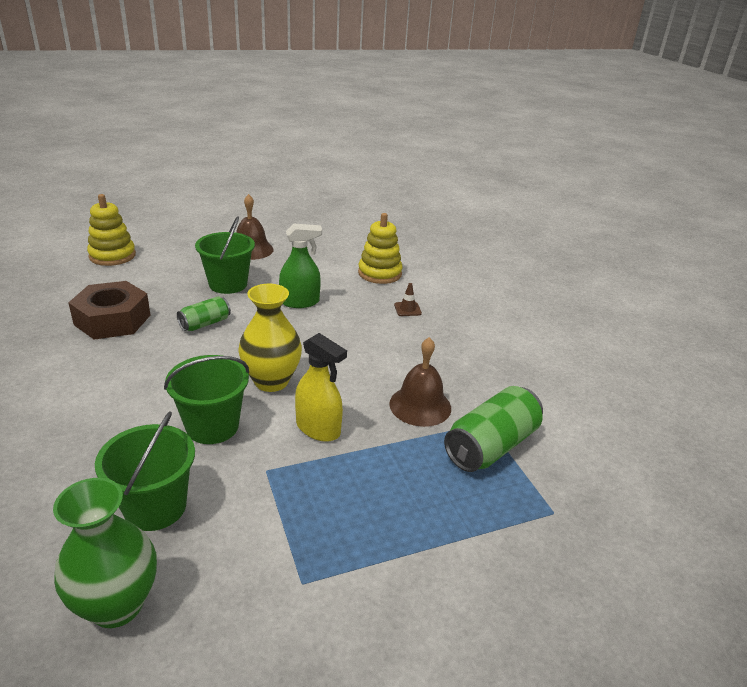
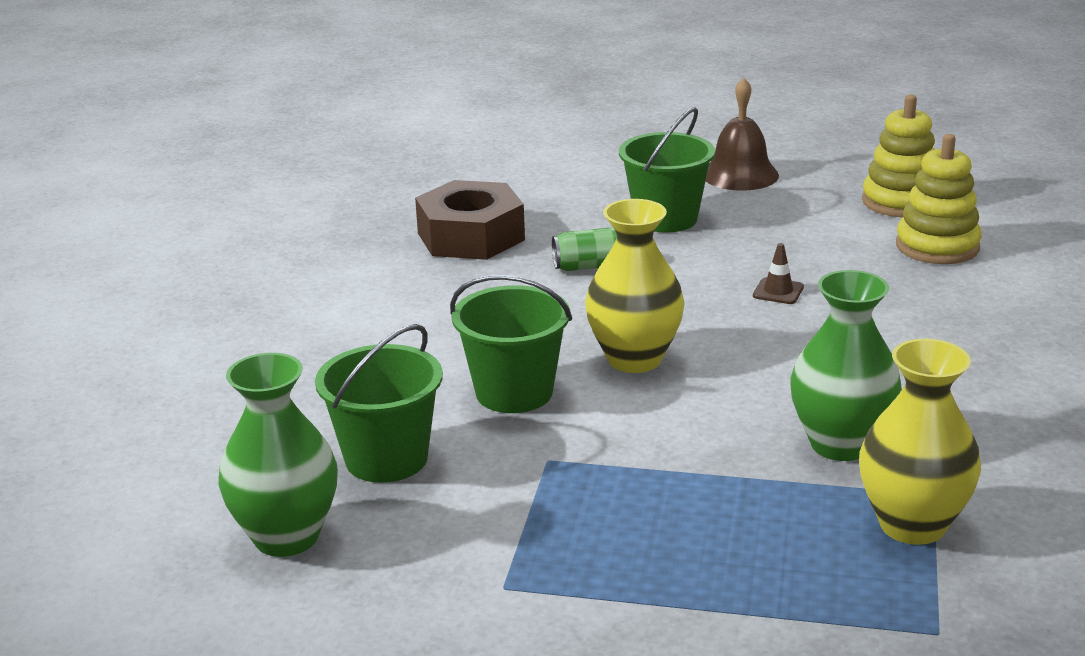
camera: 35 degrees right, 5 degrees down
(112, 256) = (524, 152): yellow stacking toy -> yellow stacking toy (901, 202)
(300, 302) = (761, 264): green spray bottle -> none
(318, 428) = (657, 432): yellow spray bottle -> none
(407, 309) = (940, 309): brown traffic cone -> brown traffic cone (778, 291)
(420, 405) = (840, 444): brown bell -> green vase
(491, 446) = (912, 525): green can -> yellow vase

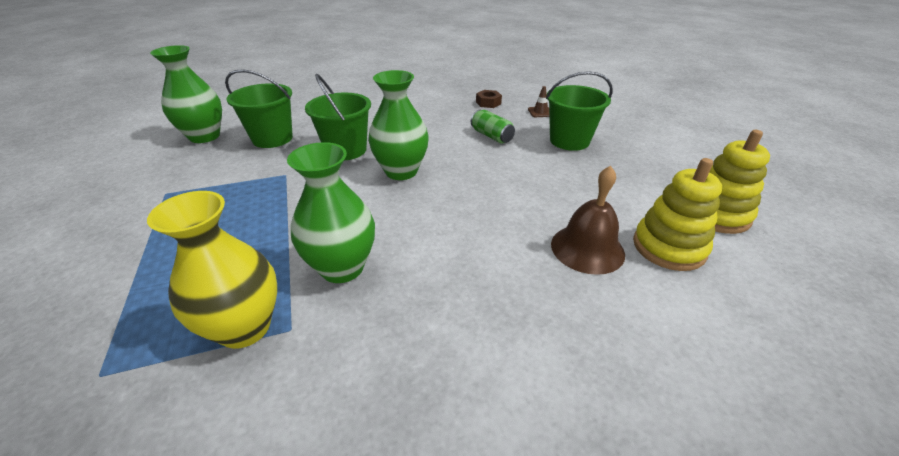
camera: 60 degrees right, 10 degrees up
(471, 236) = (488, 103): brown nut -> brown nut, size x0.45
(634, 359) = (401, 171): yellow vase -> green vase
(740, 174) = (658, 148): brown bell -> brown bell (587, 248)
(778, 291) = (523, 196): brown traffic cone -> brown traffic cone (540, 112)

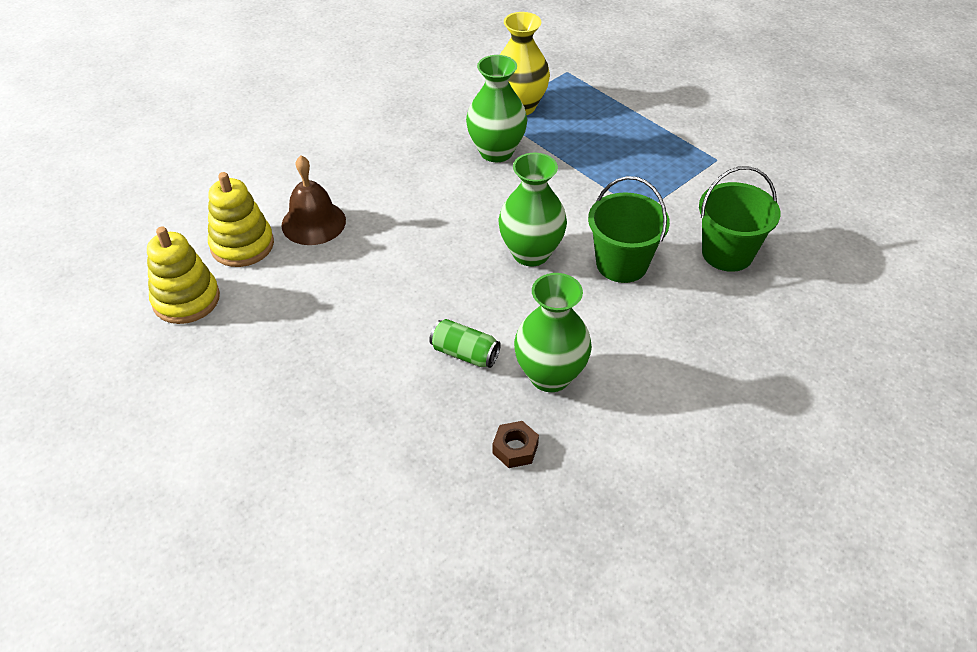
camera: 155 degrees right, 10 degrees up
(204, 136) = (806, 230): green vase -> green vase (550, 376)
(540, 112) = (417, 449): brown traffic cone -> none
(569, 141) = (354, 380): green bucket -> none

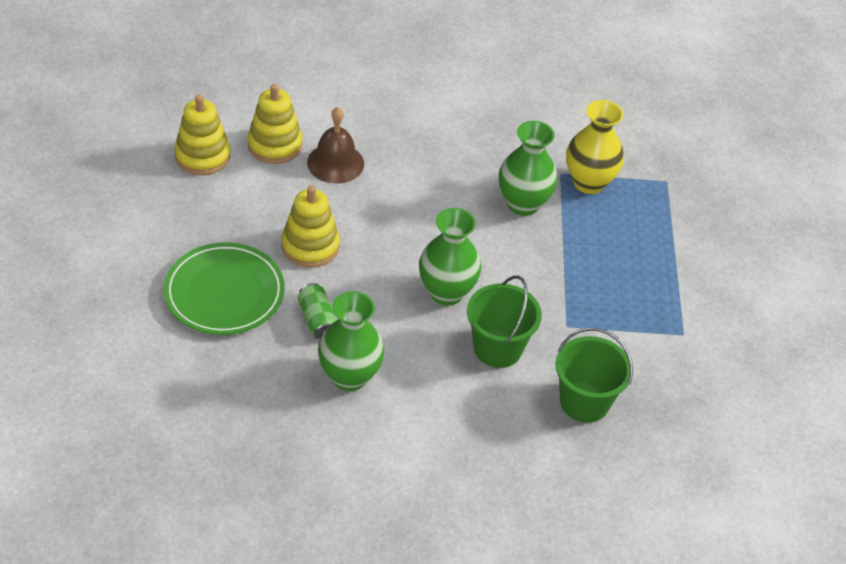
camera: 40 degrees right, 0 degrees up
(357, 396) = (224, 293): none -> green plate
(380, 301) = (310, 246): none -> yellow stacking toy
(515, 449) = (271, 398): brown nut -> none

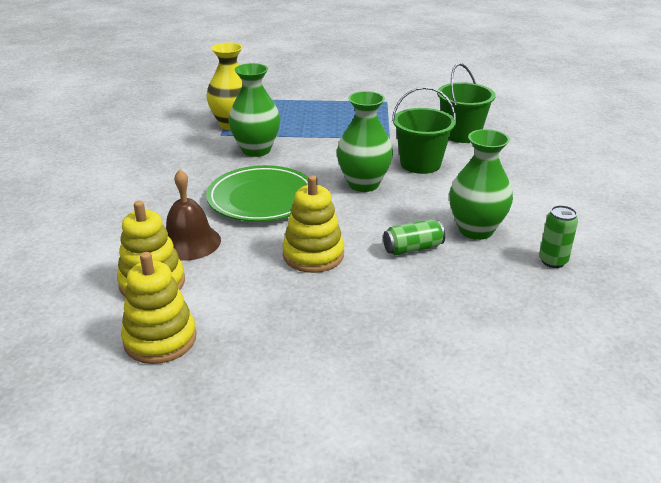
camera: 85 degrees left, 15 degrees down
(224, 293) = (388, 309): green plate -> green plate (261, 198)
(289, 430) = (553, 261): none -> green can

